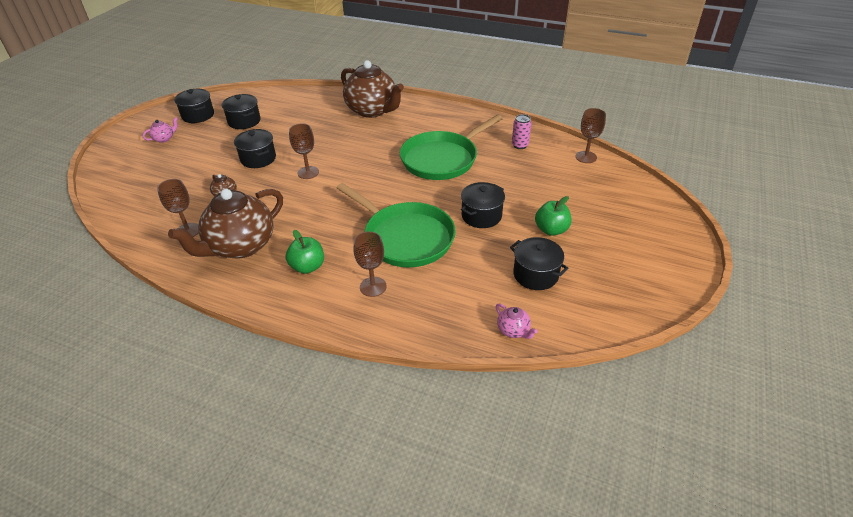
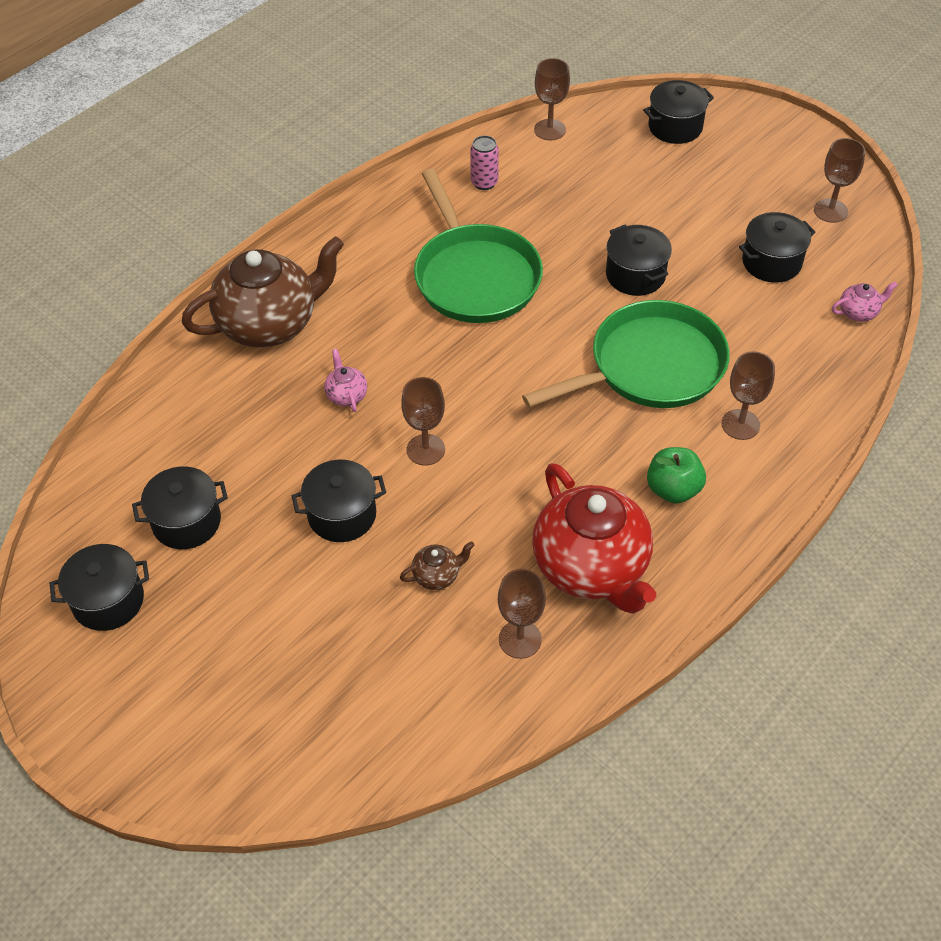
camera: 70 degrees left, 10 degrees up
(164, 139) = (173, 667): pink teapot -> pink teapot (346, 395)
(240, 246) = (591, 568): brown teapot -> red teapot
(551, 230) = (693, 219): green apple -> none
(615, 297) = (830, 211): none -> brown goblet
(636, 204) = (675, 127): none -> black pot

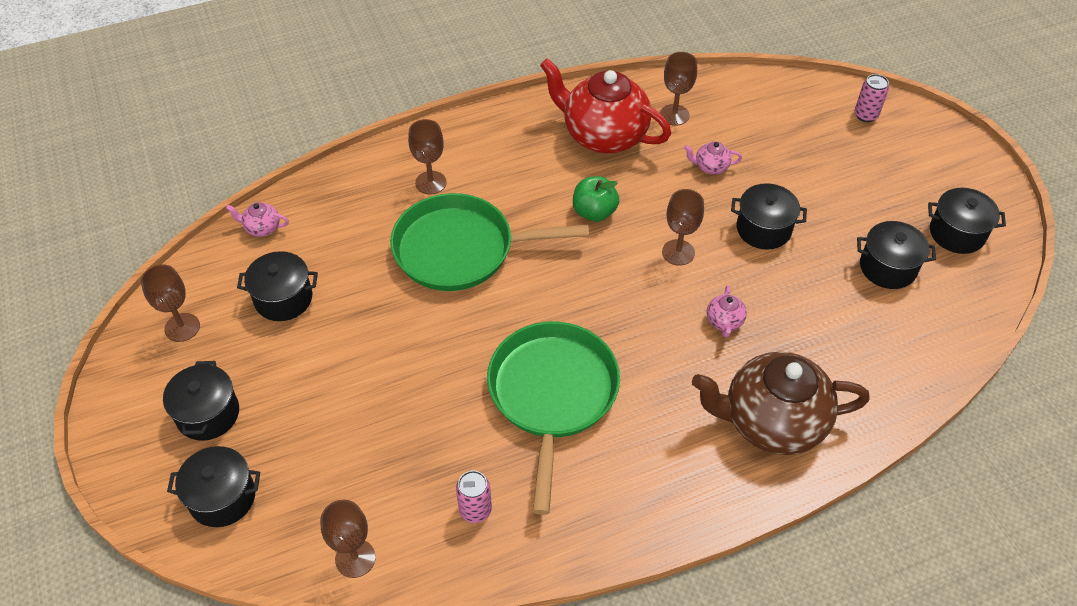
camera: 155 degrees left, 0 degrees up
(257, 753) = (865, 115): none -> pink can
(437, 575) = (710, 167): brown teapot -> pink teapot
(591, 568) = (603, 135): red teapot -> red teapot turned 60 degrees counterclockwise
(635, 275) = (408, 335): black pot -> black pot (208, 414)
(673, 489) = (514, 160): green apple -> green apple (594, 212)

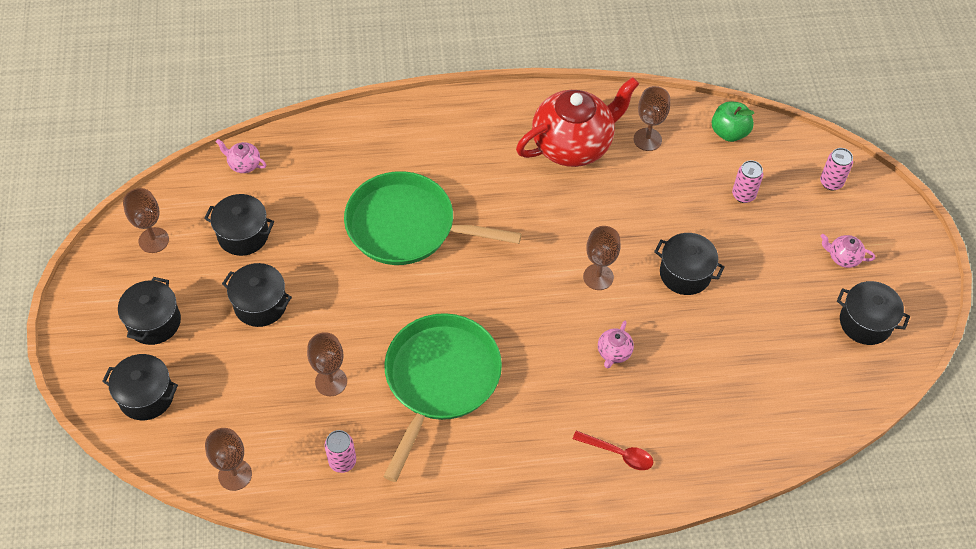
camera: 15 degrees right, 5 degrees up
(431, 183) = (402, 155): brown goblet -> brown goblet (331, 381)
(594, 212) = (537, 219): green apple -> green apple (729, 132)
(603, 135) = (573, 145): red teapot -> red teapot turned 105 degrees clockwise
(710, 167) = (660, 200): pink teapot -> pink teapot (843, 257)
(771, 422) = (618, 454): brown teapot -> red spoon
(788, 144) = (743, 195): none -> pink can
(887, 267) = (785, 339): black pot -> black pot (260, 304)

